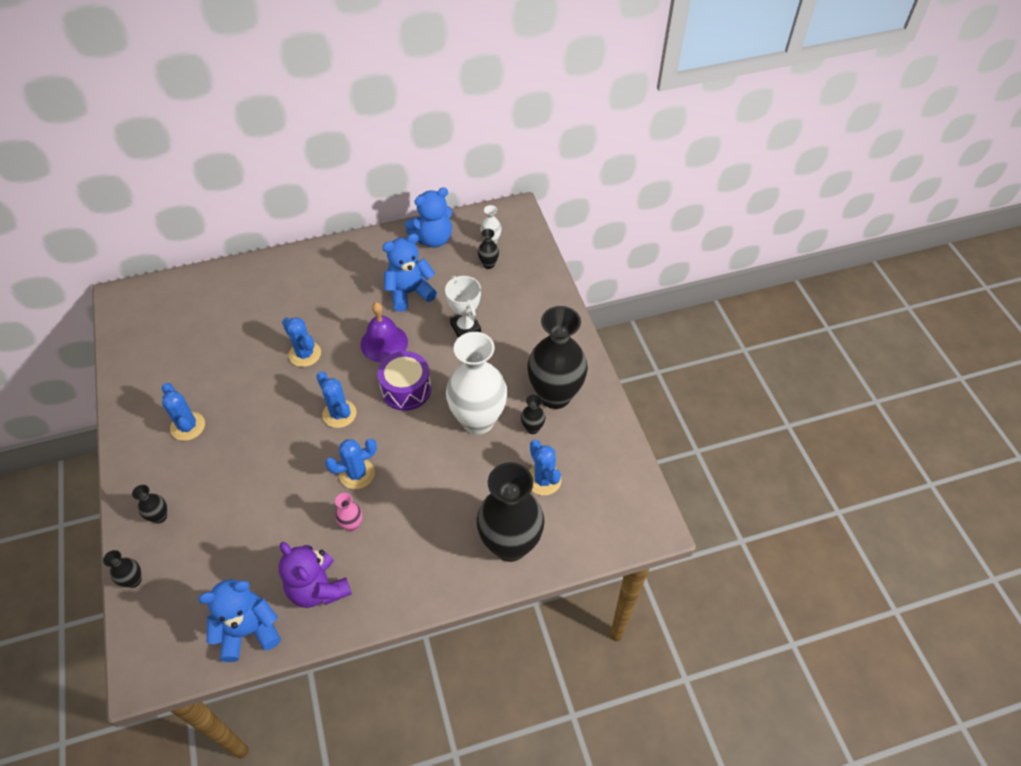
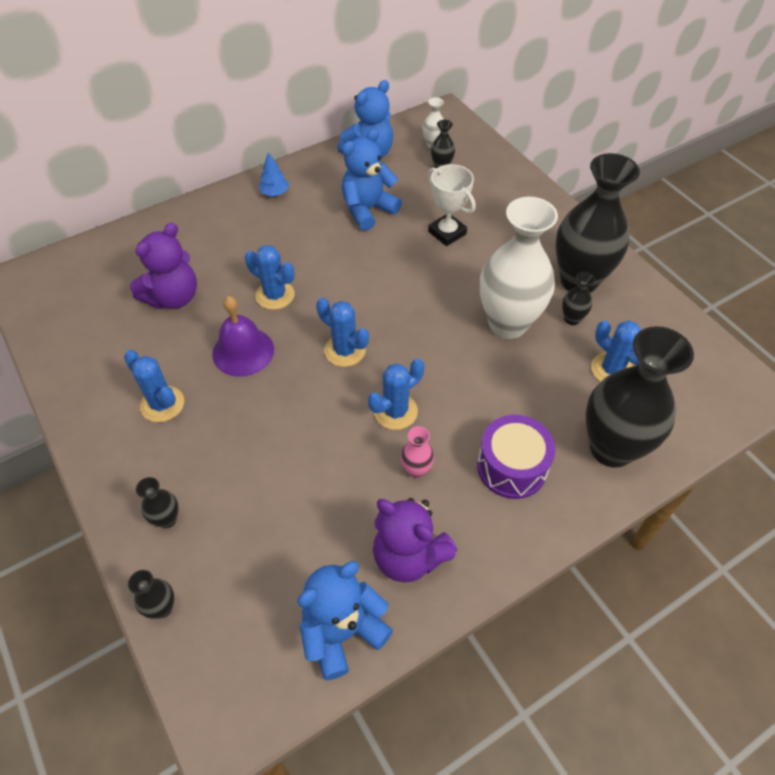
camera: 15 degrees left, 0 degrees up
(227, 339) = (173, 297): none -> purple teddy bear
(341, 261) = (274, 193): none -> blue tree
(384, 343) = (362, 266): purple bell -> purple bell (243, 351)
(406, 389) = (410, 308): purple drum -> purple drum (512, 467)

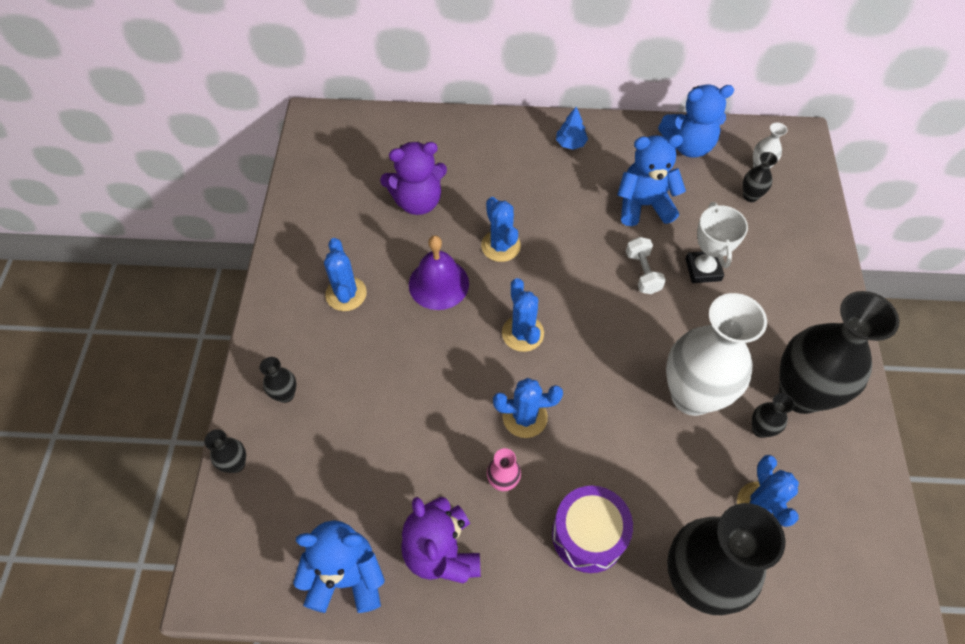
camera: 35 degrees right, 5 degrees up
(404, 257) = (642, 272): none -> white dumbbell

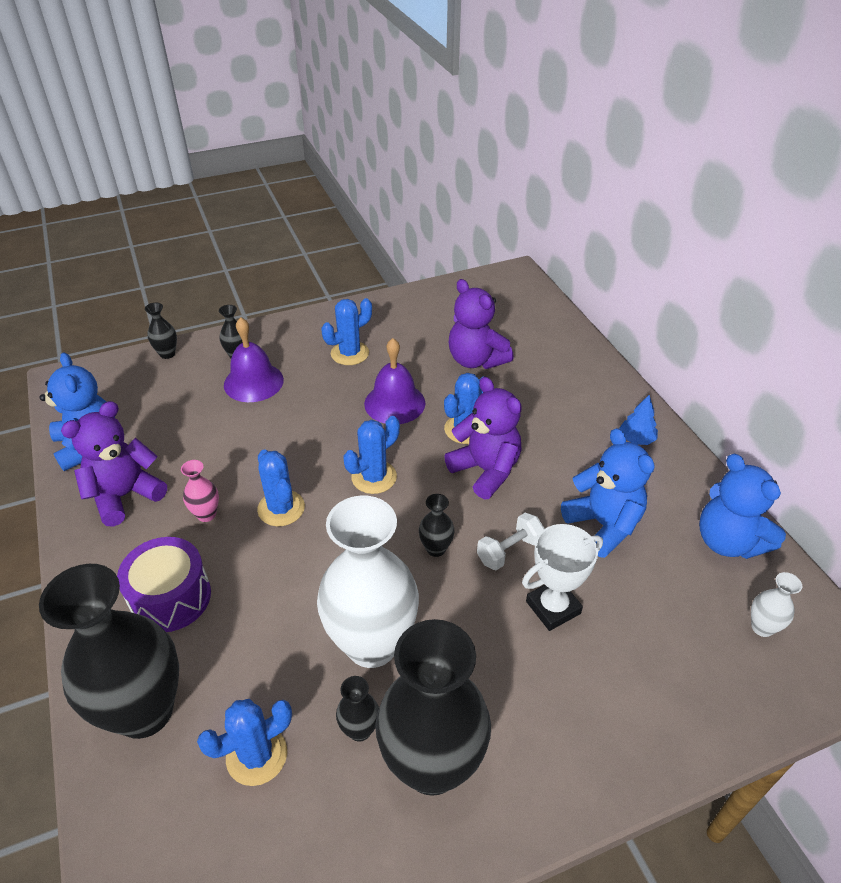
camera: 65 degrees right, 15 degrees down
(338, 391) = (253, 382): none -> purple bell
(554, 252) = (485, 470): none -> purple teddy bear
(750, 196) = (704, 628): black vase -> black vase (436, 549)

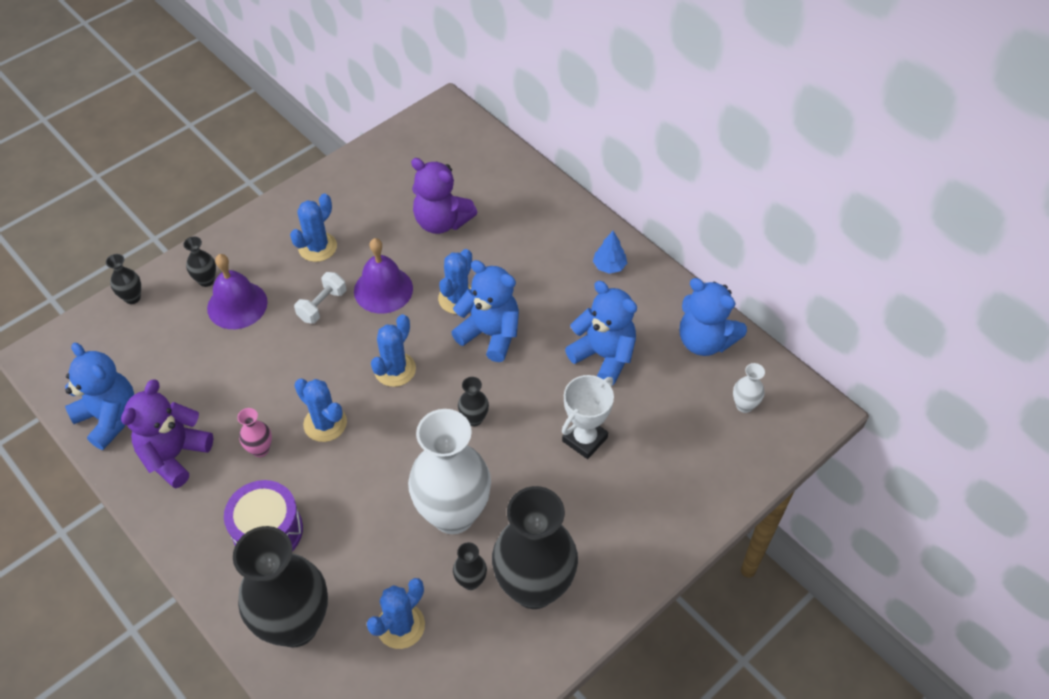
camera: 20 degrees left, 10 degrees up
(485, 470) = (490, 334): purple teddy bear -> blue teddy bear
(509, 551) = (535, 402): white dumbbell -> white dumbbell (322, 305)

